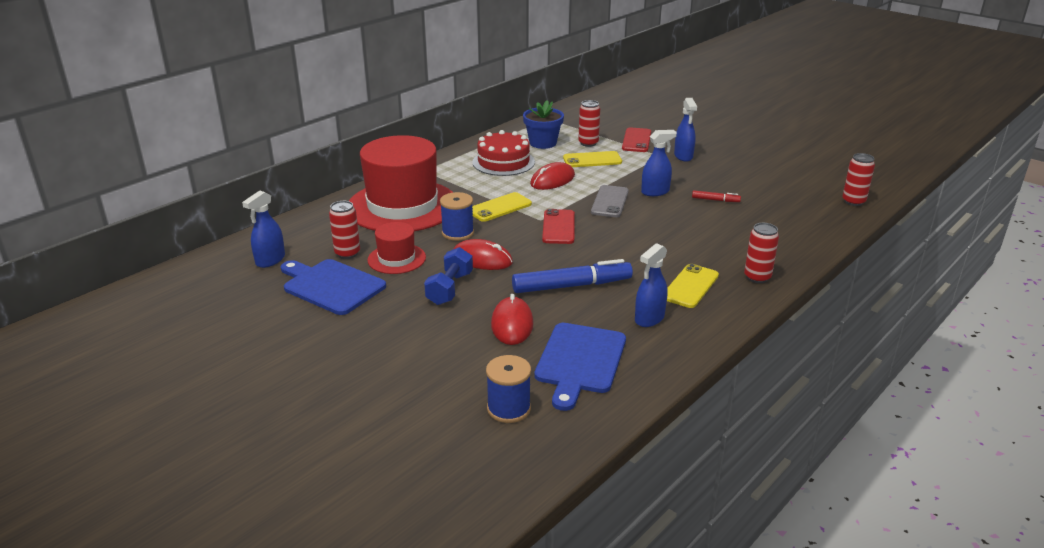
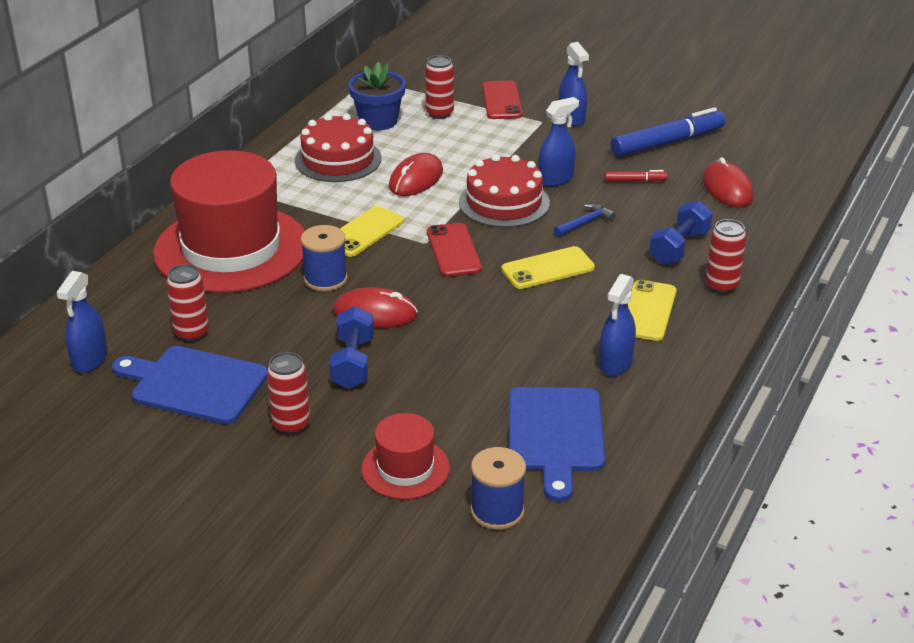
camera: 15 degrees left, 5 degrees up
(396, 259) = (262, 330): red hat -> red hat (405, 468)
(512, 324) = (453, 399): red mouse -> red mouse (727, 188)
(571, 286) = (505, 334): blue marker -> blue marker (667, 142)
(592, 160) = (455, 140): yellow phone -> yellow phone (548, 269)
(610, 202) = (504, 202): grey phone -> red cake
(665, 222) = (585, 223): none -> blue hammer
(733, 247) = (679, 247): none -> blue dumbbell
(853, 201) = (800, 159): red can -> red can (291, 424)

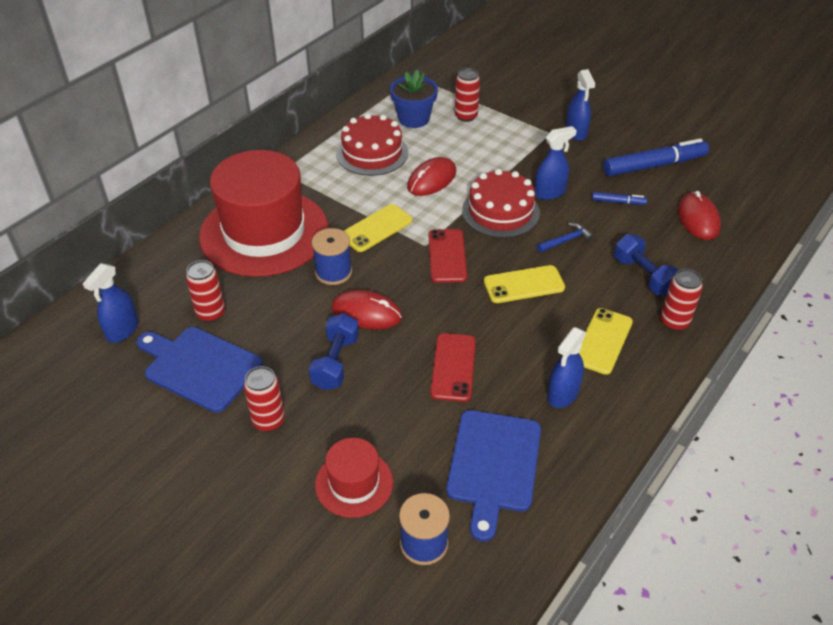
camera: 10 degrees right, 10 degrees up
(502, 101) = (520, 109): red phone -> red phone (453, 367)
(635, 181) = (618, 202): red marker -> blue marker
(679, 247) = (644, 276): blue dumbbell -> blue dumbbell turned 75 degrees counterclockwise

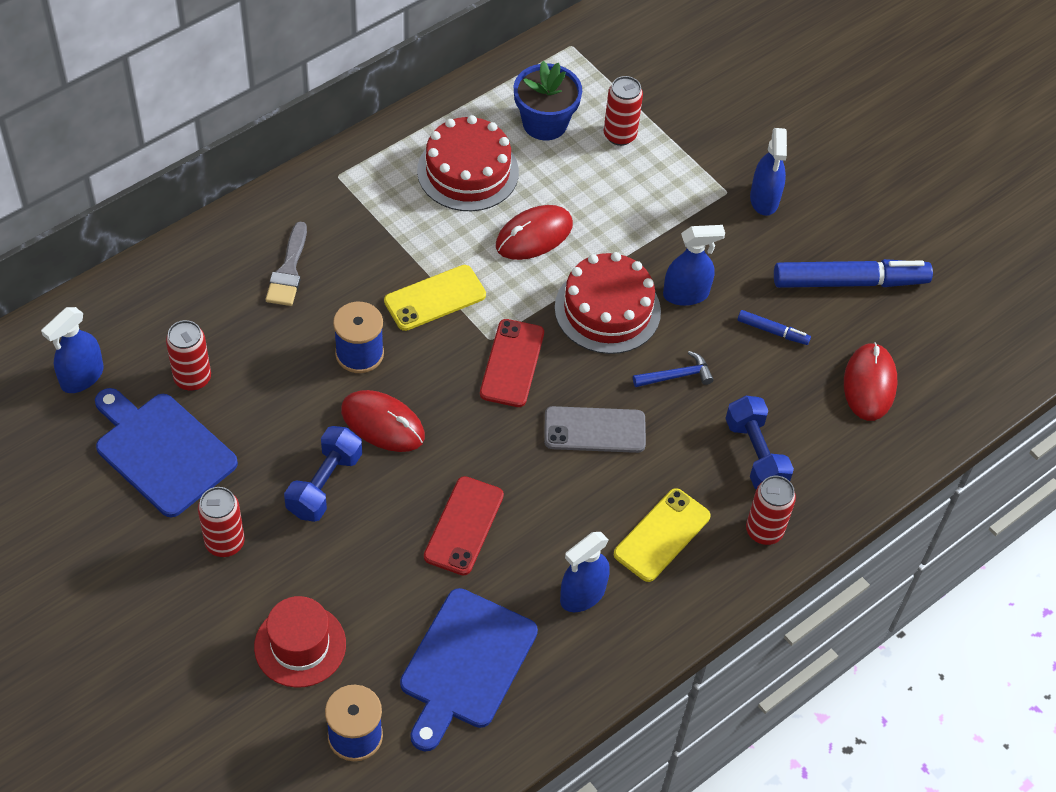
camera: 10 degrees right, 10 degrees up
(264, 232) = (288, 270): red hat -> grey brush
(524, 285) = (594, 430): yellow phone -> grey phone

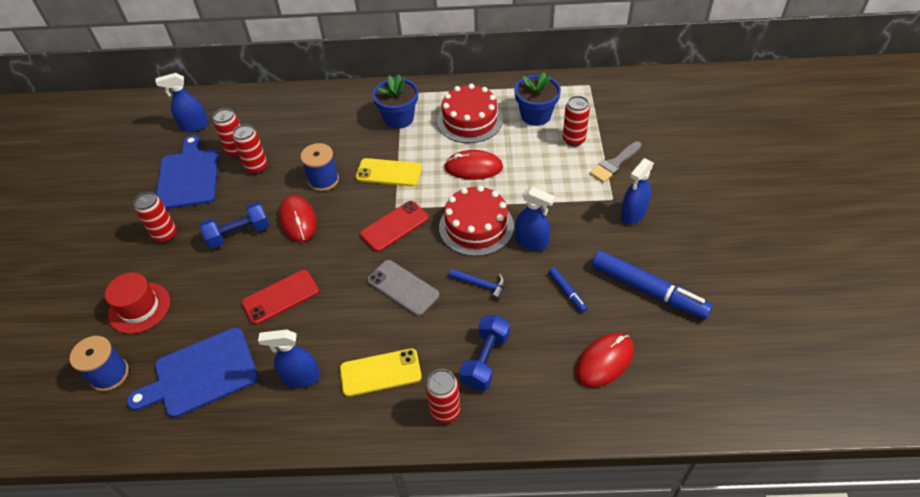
camera: 45 degrees right, 5 degrees down
(247, 386) = (257, 167): none -> red can
(288, 270) = (333, 124): grey brush -> grey brush (614, 164)
(371, 215) = (399, 118): none -> blue flower pot

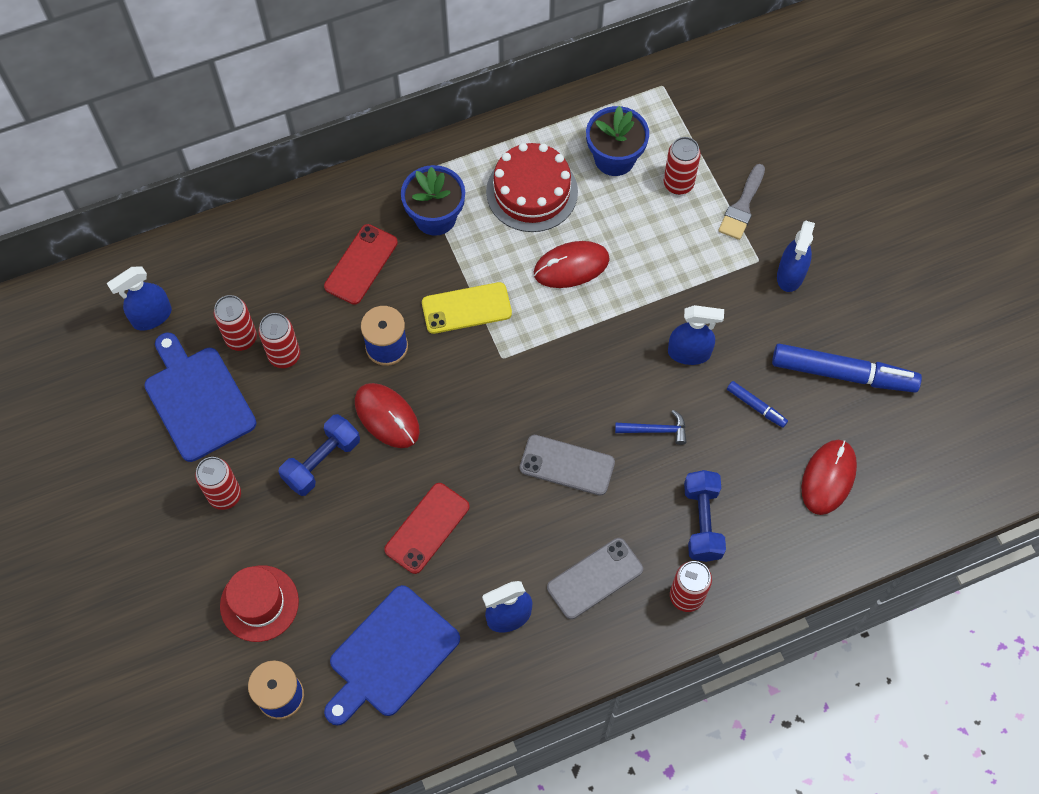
camera: 25 degrees left, 15 degrees up
(380, 372) = (595, 578): yellow phone -> grey phone
(394, 226) = (514, 385): red phone -> red phone (361, 264)
(476, 226) = (614, 352): red cake -> none

